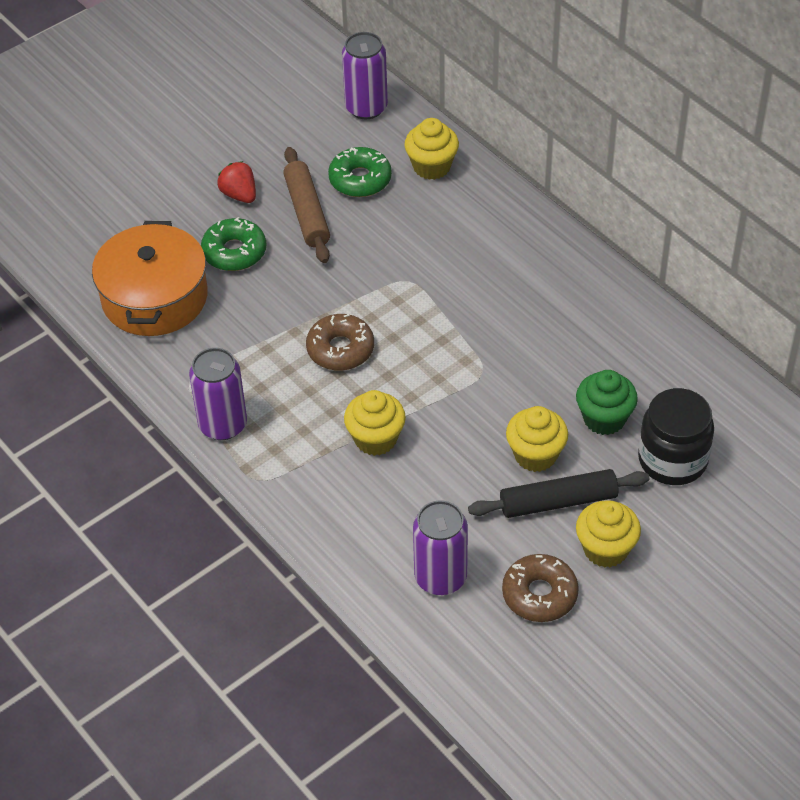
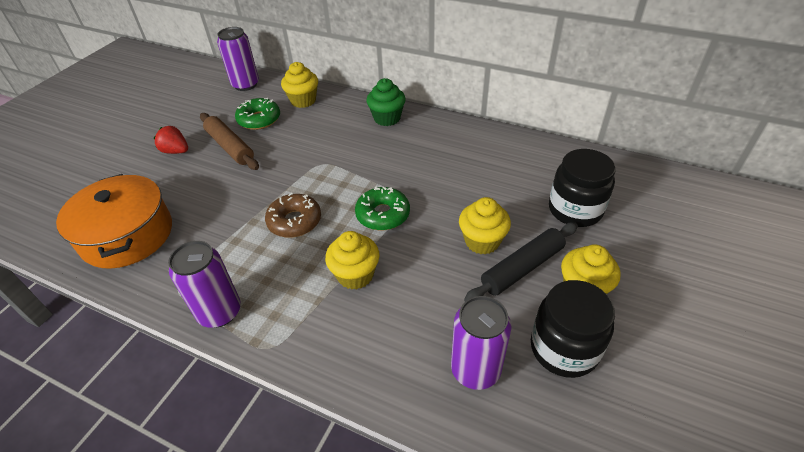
camera: 25 degrees left, 5 degrees down
(234, 252) = (184, 185): green donut -> green donut (383, 214)
(539, 594) = (564, 348): brown donut -> black jar
(604, 418) = (510, 201): green cupcake -> green cupcake (387, 118)

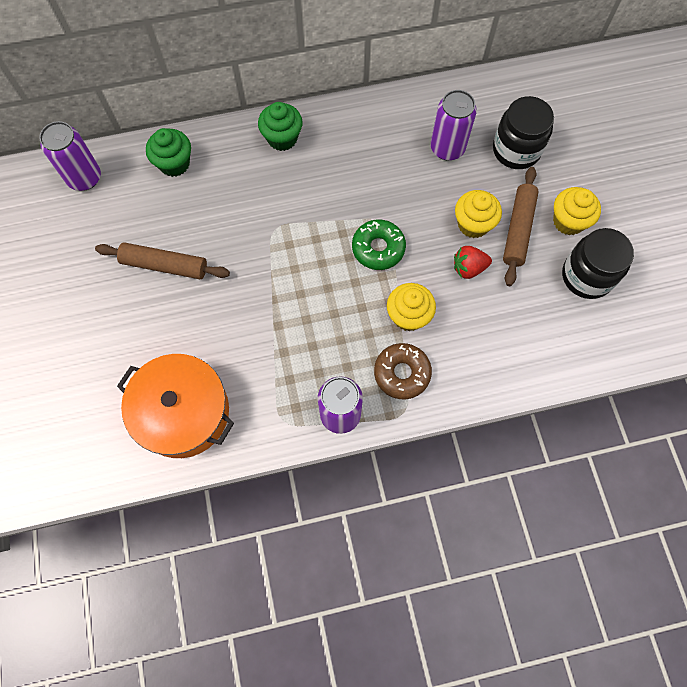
camera: 40 degrees left, 25 degrees up
(176, 151) = (114, 304): red strawberry -> red strawberry (468, 268)
(259, 119) = (155, 215): green donut -> none
(294, 221) = (313, 302): brown donut -> brown donut (402, 373)
(303, 101) = (174, 163): yellow cupcake -> green cupcake
(475, 369) = (547, 329): purple can -> purple can (447, 148)
(522, 268) = (518, 230): black rolling pin -> brown rolling pin

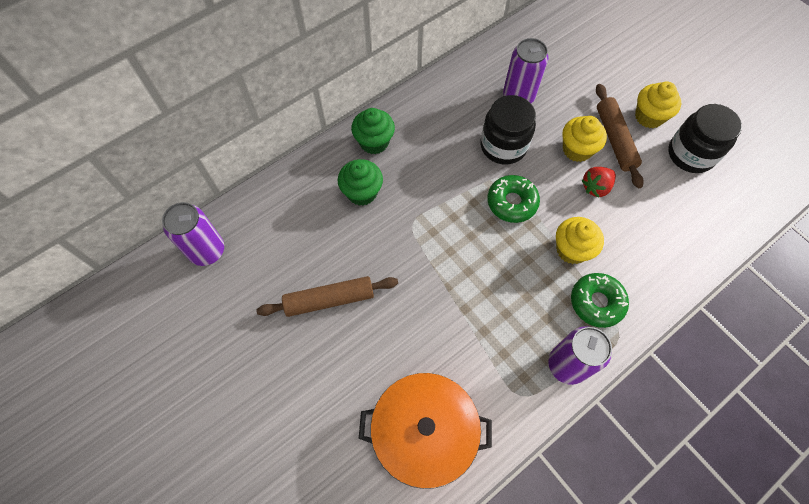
camera: 25 degrees left, 5 degrees down
(174, 163) = (288, 203): green cupcake -> green cupcake (362, 192)
(402, 373) = (596, 302): brown donut -> green donut
(516, 150) = (573, 76): black jar -> black jar (503, 146)

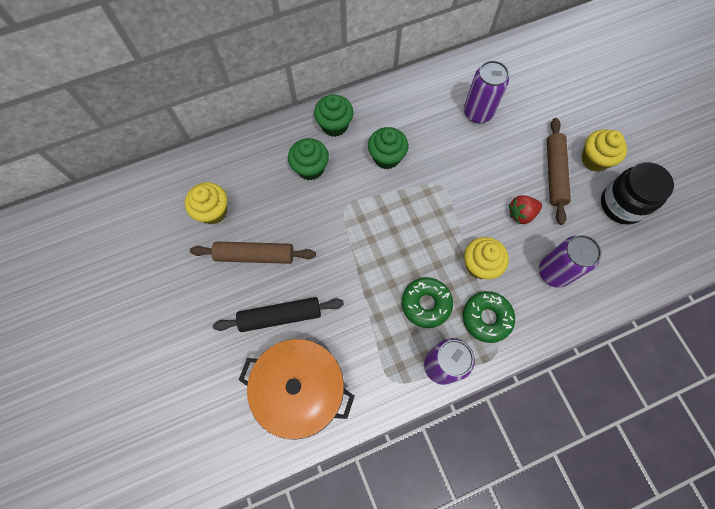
camera: 15 degrees right, 5 degrees up
(207, 251) = (166, 187): purple can -> purple can (554, 272)
(378, 358) = (280, 316): none -> black rolling pin
(439, 162) = (386, 157): none -> green cupcake
(503, 146) = (448, 156): black jar -> none
(512, 202) = (439, 209): green donut -> green donut (426, 304)
(577, 149) = (515, 175): yellow cupcake -> yellow cupcake (213, 211)

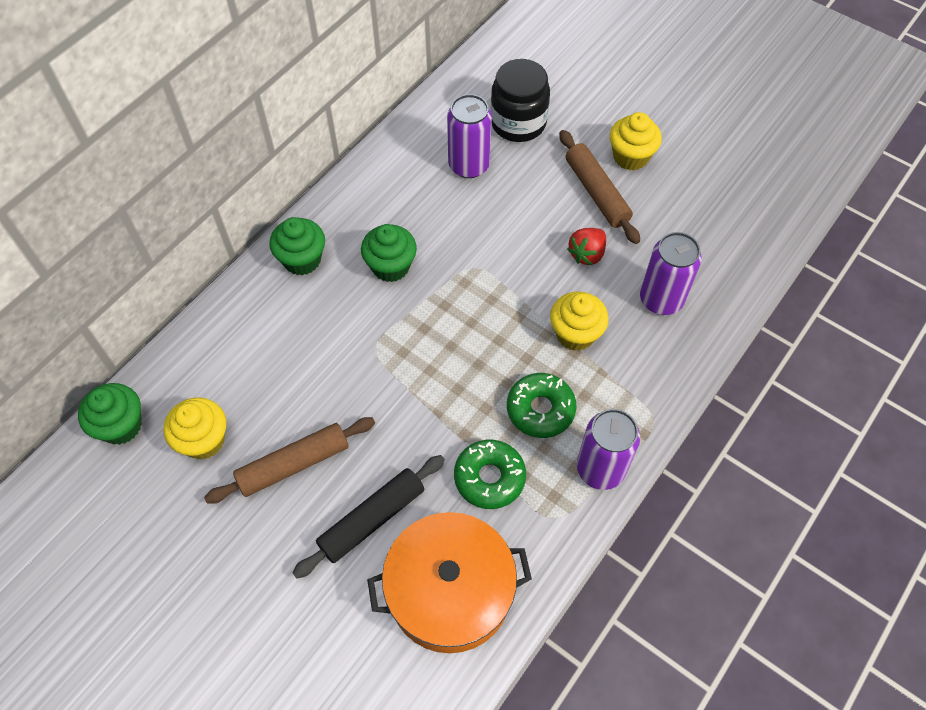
camera: 30 degrees left, 10 degrees down
(310, 168) = (302, 325): green cupcake -> green cupcake (121, 426)
(486, 318) = (618, 388): green donut -> green donut (489, 478)
(622, 204) = (688, 191): black jar -> black jar (518, 123)

